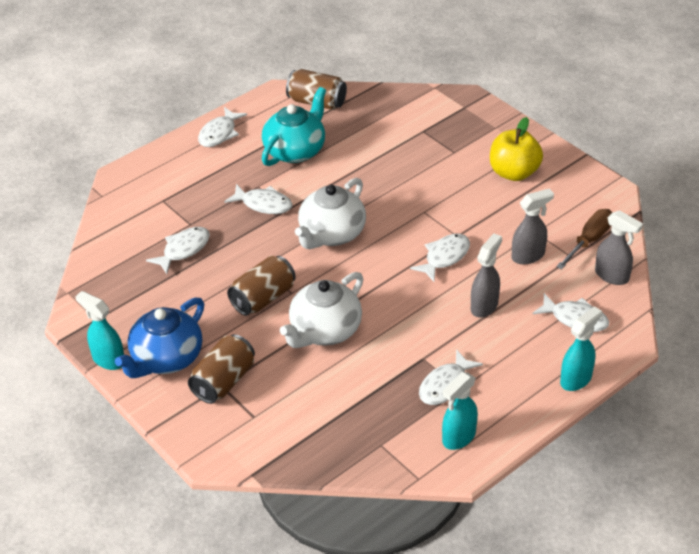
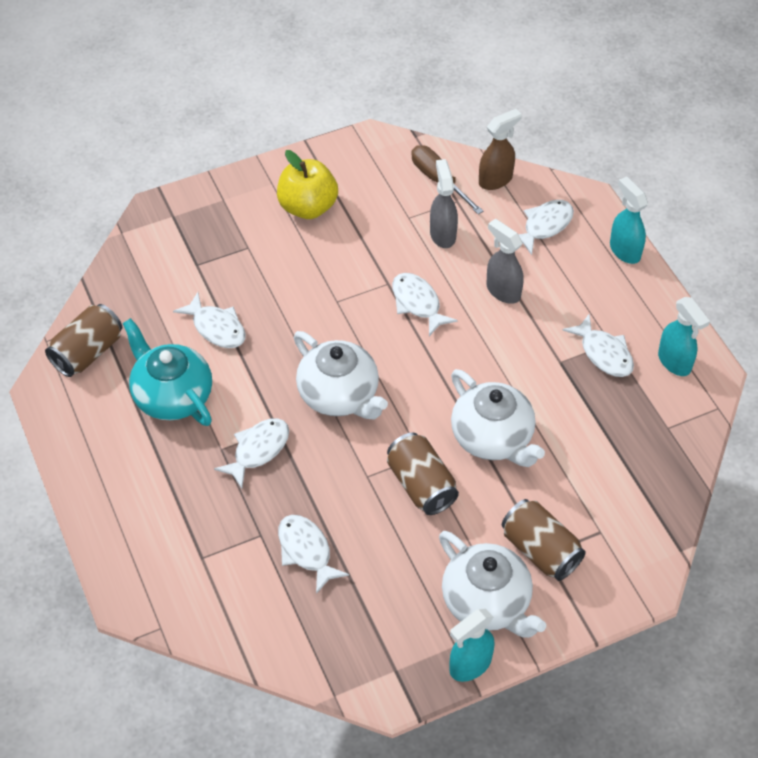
camera: 75 degrees left, 10 degrees up
(166, 358) = (487, 602): blue teapot -> white teapot
(219, 133) = (97, 469): white fish -> white fish (216, 328)
(612, 276) = (496, 180): grey spray bottle -> brown spray bottle

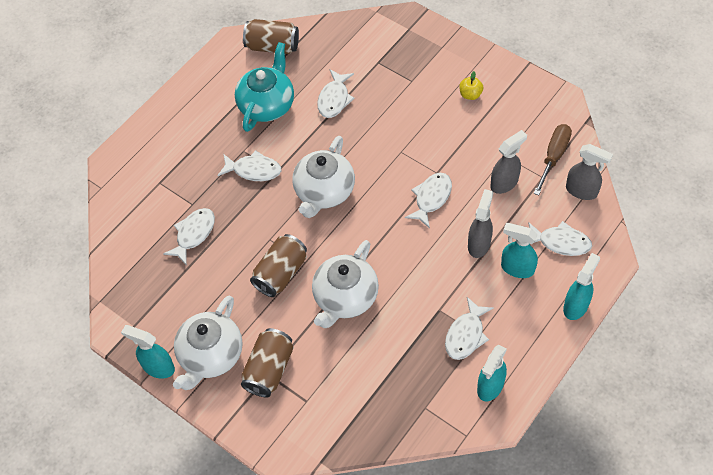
camera: 65 degrees right, 5 degrees up
(308, 207) = (470, 94): yellow apple -> yellow apple, size x0.50
(496, 180) = (582, 191): brown spray bottle -> grey spray bottle
(552, 274) = (517, 268): none -> turquoise spray bottle

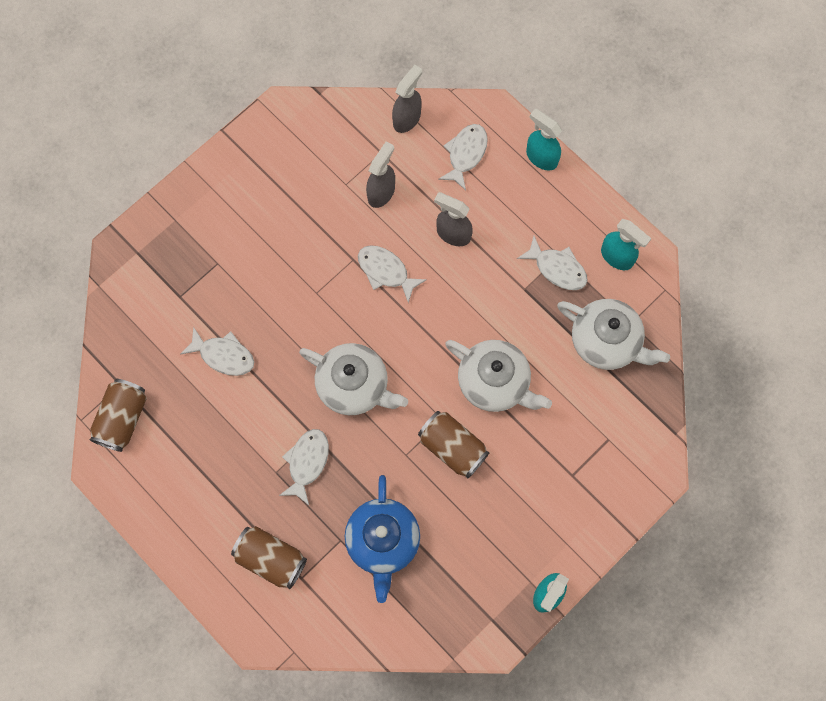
camera: 85 degrees left, 15 degrees up
(194, 234) = (383, 541): white fish -> blue teapot
(211, 355) = (542, 535): white teapot -> white teapot (606, 341)
(267, 105) = (213, 436): turquoise teapot -> none
(269, 369) = (567, 473): brown can -> brown can (271, 559)
(470, 94) = (253, 203): yellow apple -> none
(504, 183) = (381, 192): grey spray bottle -> grey spray bottle turned 60 degrees clockwise
(517, 268) = (489, 203): turquoise spray bottle -> none
(553, 157) = (357, 136): brown screwdriver -> none

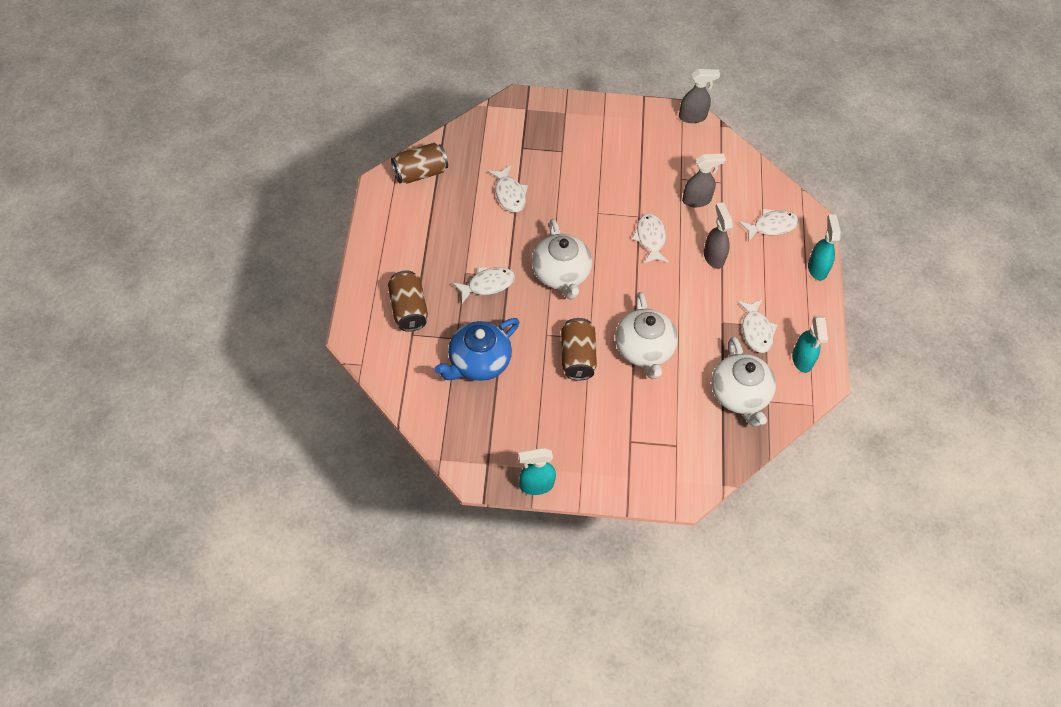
camera: 45 degrees right, 15 degrees down
(407, 118) = (757, 180): grey spray bottle -> grey spray bottle (693, 117)

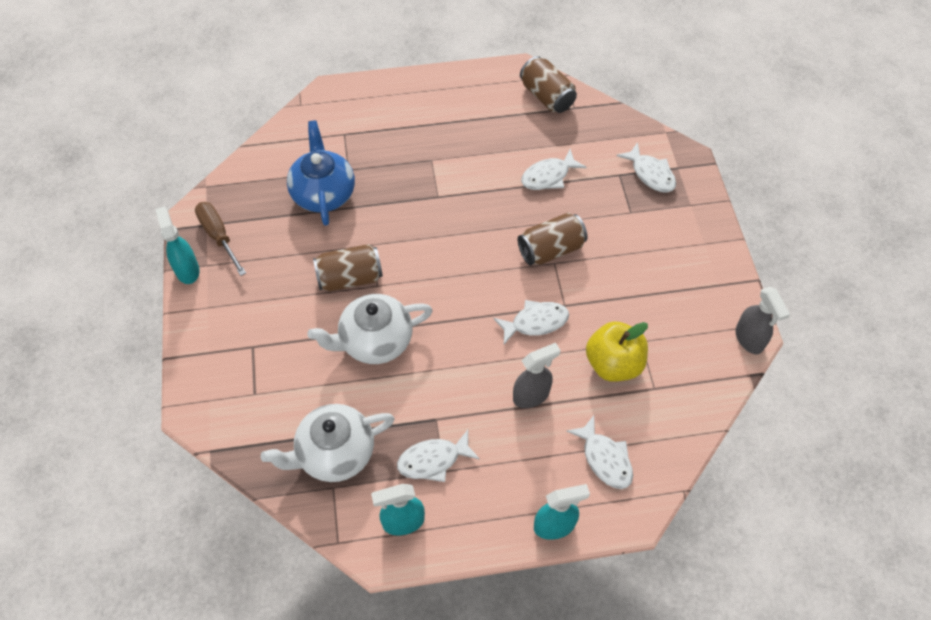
camera: 80 degrees right, 0 degrees up
(408, 309) = (372, 124): brown can -> brown can (551, 249)
(478, 362) = (323, 193): blue teapot -> blue teapot turned 45 degrees clockwise
(487, 284) = (421, 181): white fish -> white fish (650, 174)
(504, 454) = (218, 236): none -> brown screwdriver
(561, 274) = (455, 243): white teapot -> none
(697, 200) = (613, 364): grey spray bottle -> yellow apple

